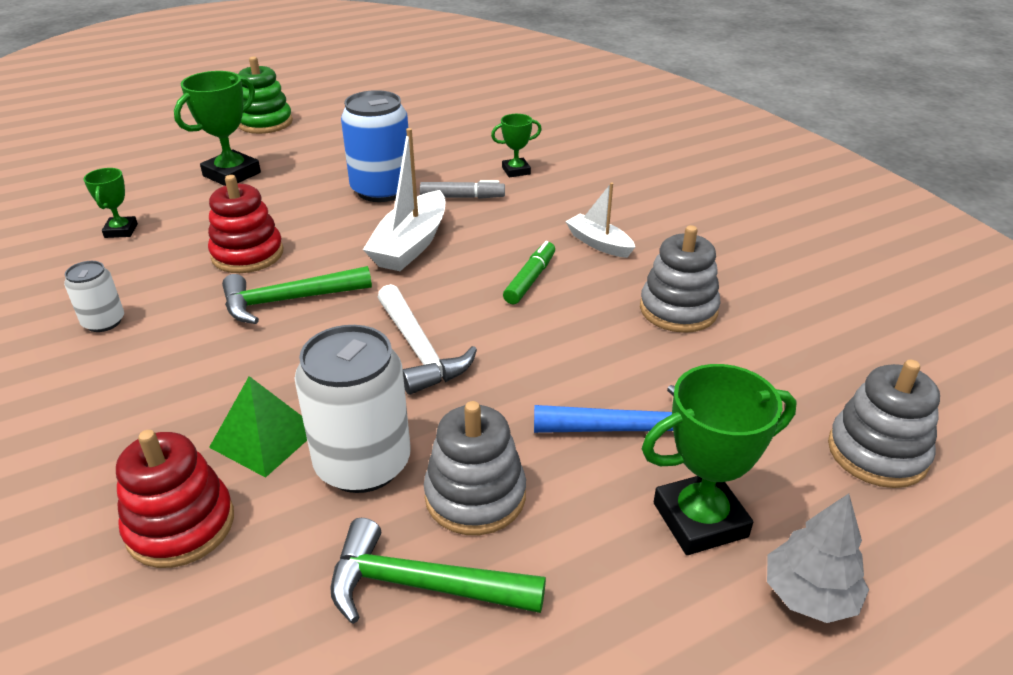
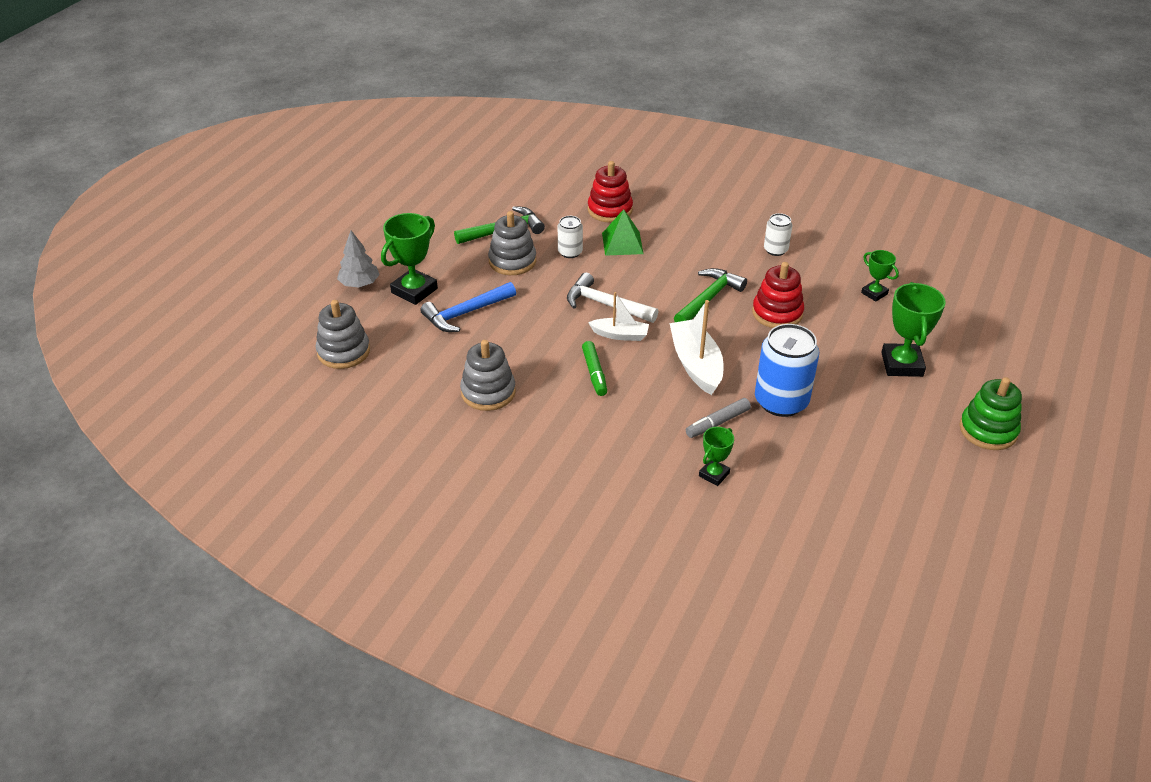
camera: 145 degrees right, 5 degrees up
(363, 464) = (570, 252): white can -> white can, size x0.53
(599, 244) = (578, 424): white boat -> white boat (620, 335)

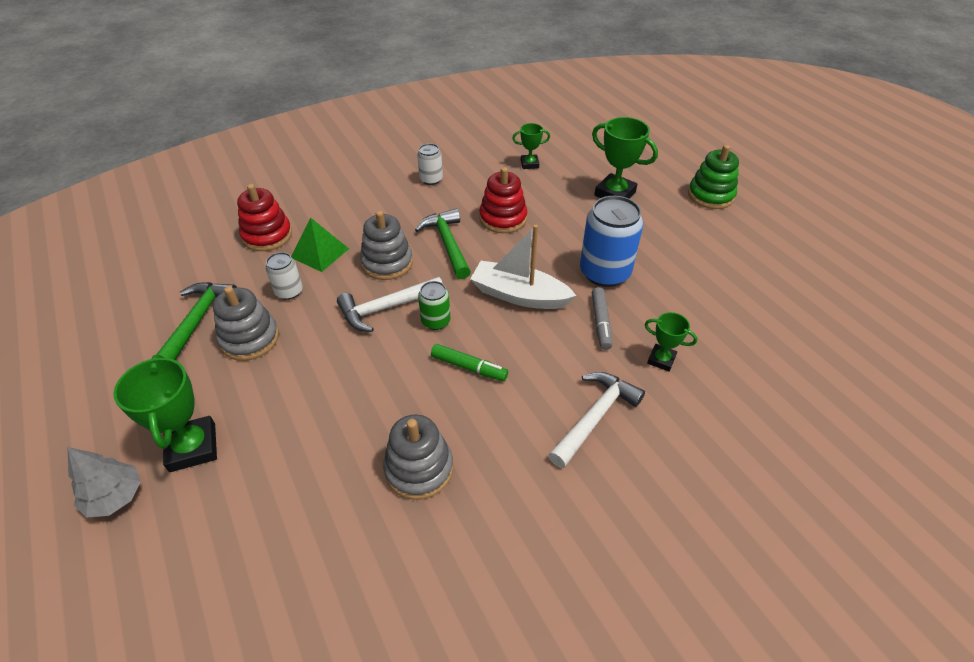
camera: 55 degrees left, 5 degrees up
(343, 352) = (211, 584): grey stacking toy -> grey stacking toy (387, 263)
(465, 313) = (281, 421): blue hammer -> none
(615, 459) = (595, 417): none -> white hammer
(620, 335) = (435, 321): white boat -> green can
(714, 474) = (661, 360): green trophy -> green trophy turned 45 degrees counterclockwise

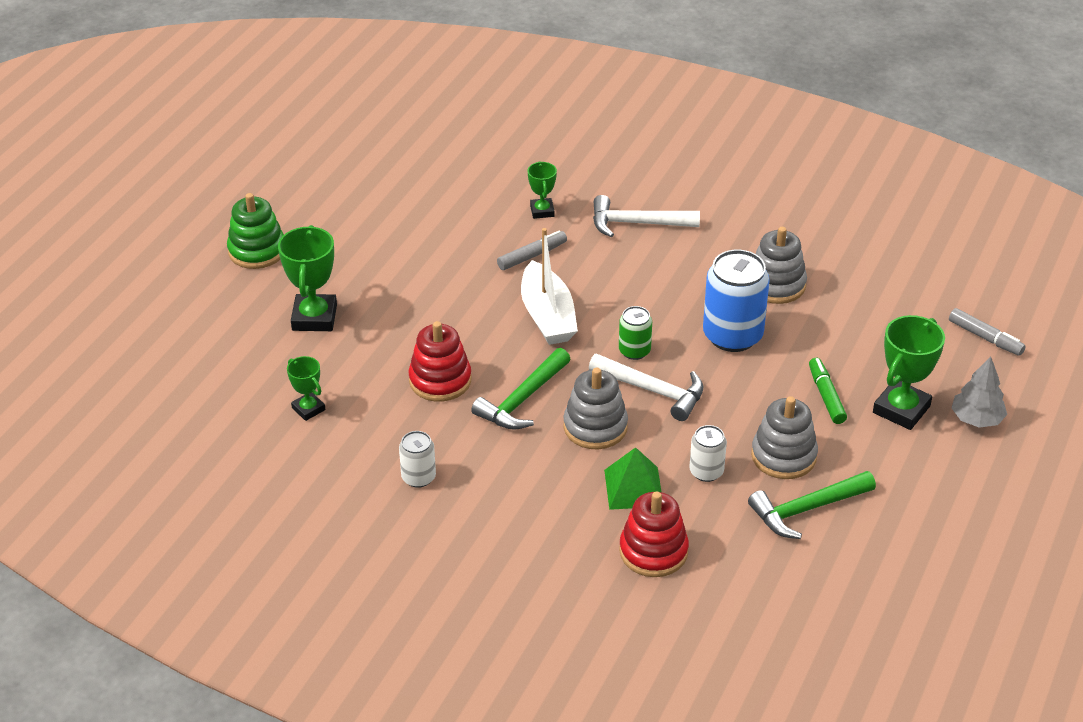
camera: 125 degrees left, 5 degrees down
(169, 605) = (985, 338): none -> grey marker
(469, 367) = (662, 306): green marker -> green marker (826, 396)
(604, 272) = (461, 277): blue can -> blue can (732, 335)

